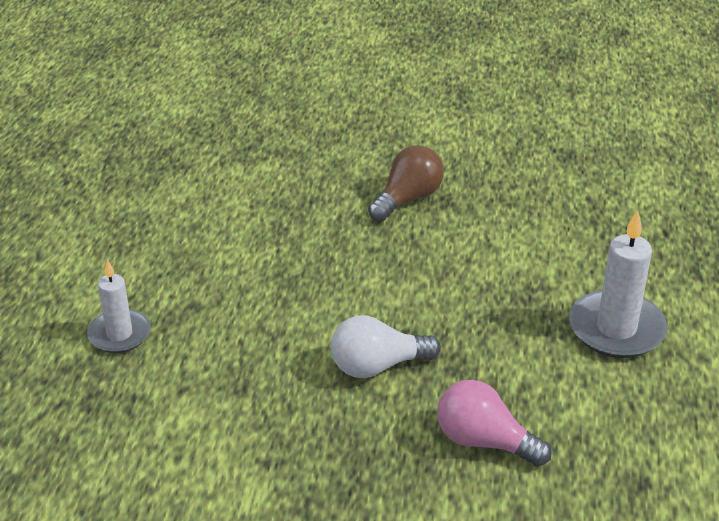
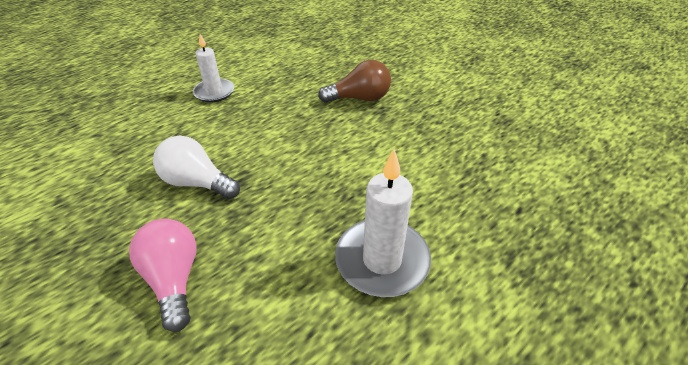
camera: 40 degrees right, 5 degrees up
(119, 334) = (120, 92): white candle -> white candle (214, 92)

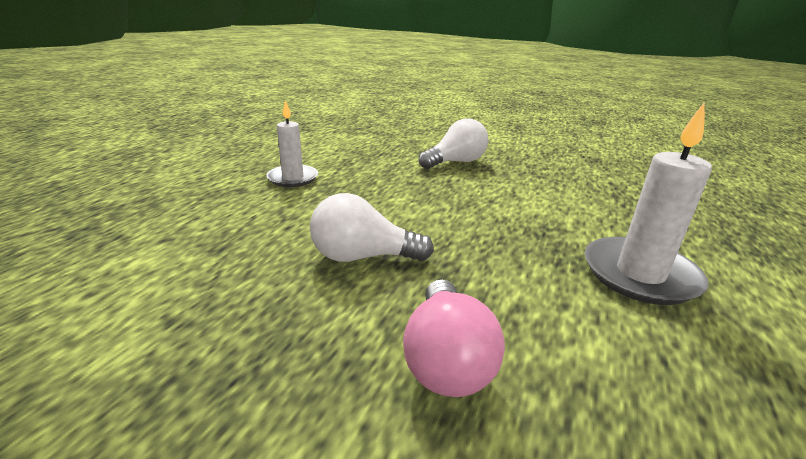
camera: 25 degrees left, 15 degrees down
(174, 279) = (446, 359): pink light bulb -> pink light bulb turned 135 degrees counterclockwise
(359, 98) = (455, 162): brown light bulb -> white light bulb

